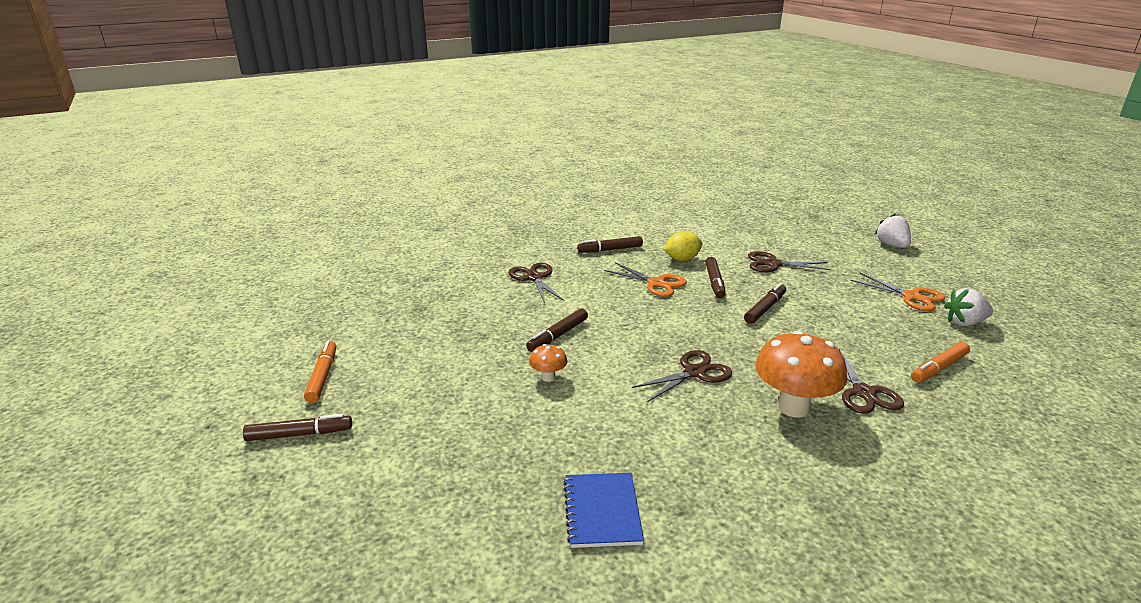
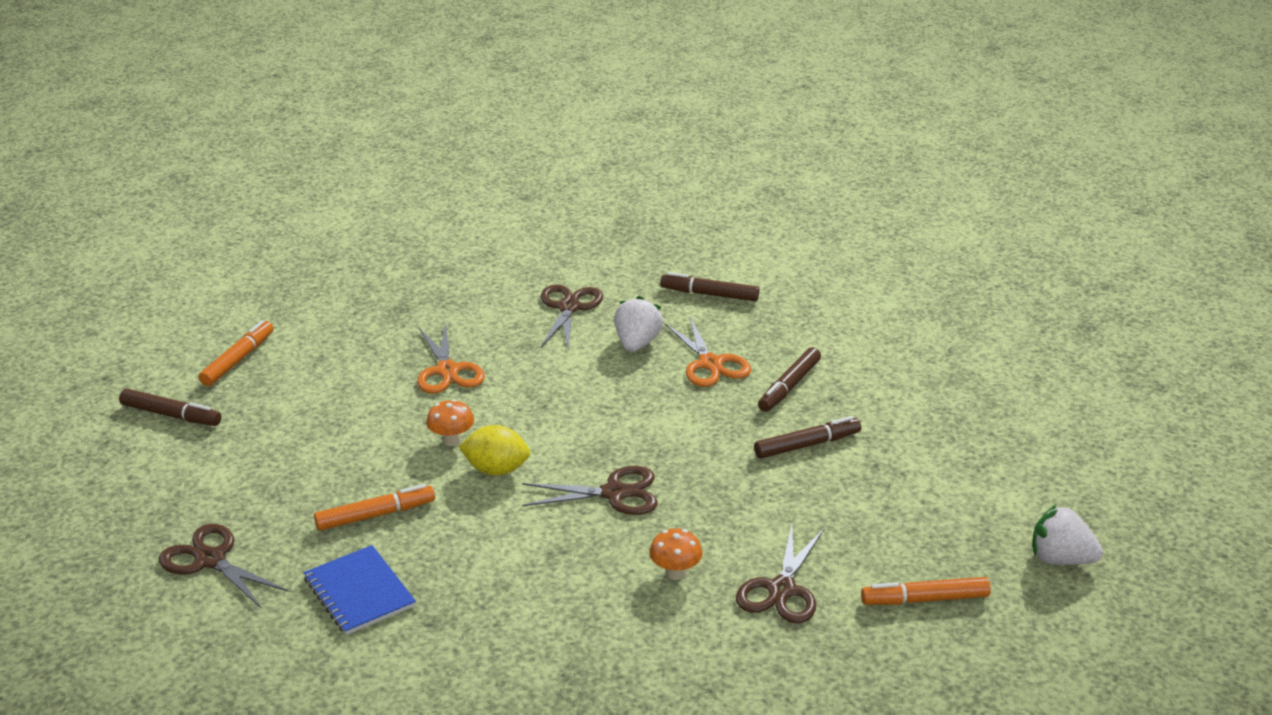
camera: 30 degrees right, 5 degrees up
(549, 447) = (375, 515): none -> orange marker
(558, 335) = (514, 394): brown marker -> none
(602, 511) = (359, 592): blue notebook -> blue notebook turned 60 degrees counterclockwise
(682, 259) = (788, 339): yellow lemon -> yellow lemon (496, 470)
(773, 264) = (908, 385): brown scissors -> brown scissors (210, 560)
(793, 407) = (675, 573): orange mushroom -> orange mushroom, size x0.47
(892, 245) = (1139, 413): white strawberry -> white strawberry (637, 343)
(911, 297) = (1041, 498): orange scissors -> orange scissors (447, 370)

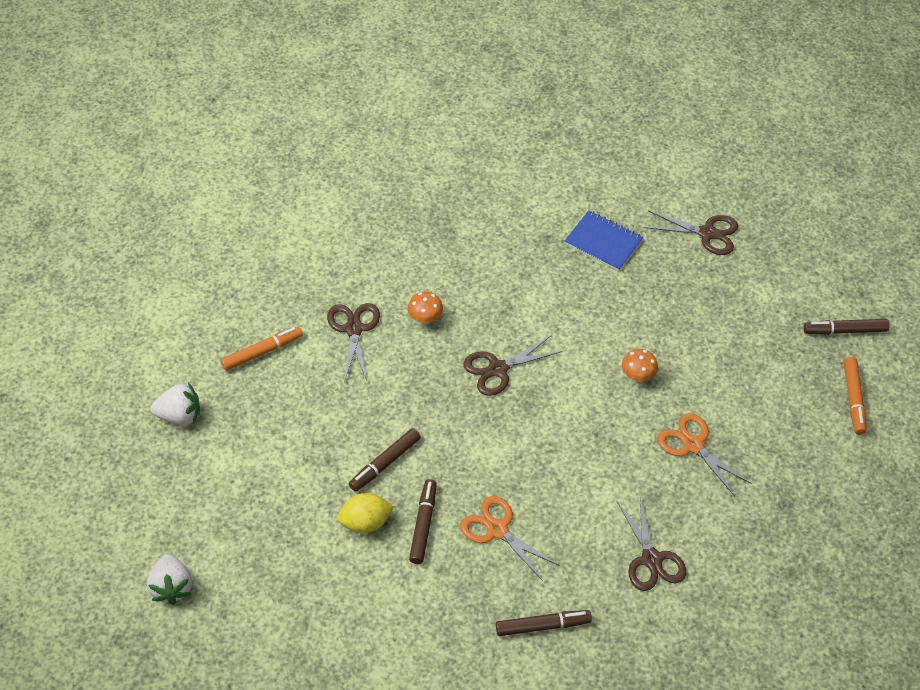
camera: 155 degrees right, 20 degrees up
(375, 515) = (638, 298): orange marker -> none
(496, 470) = (589, 361): yellow lemon -> yellow lemon (365, 523)
(637, 343) = (568, 533): white strawberry -> white strawberry (171, 587)

